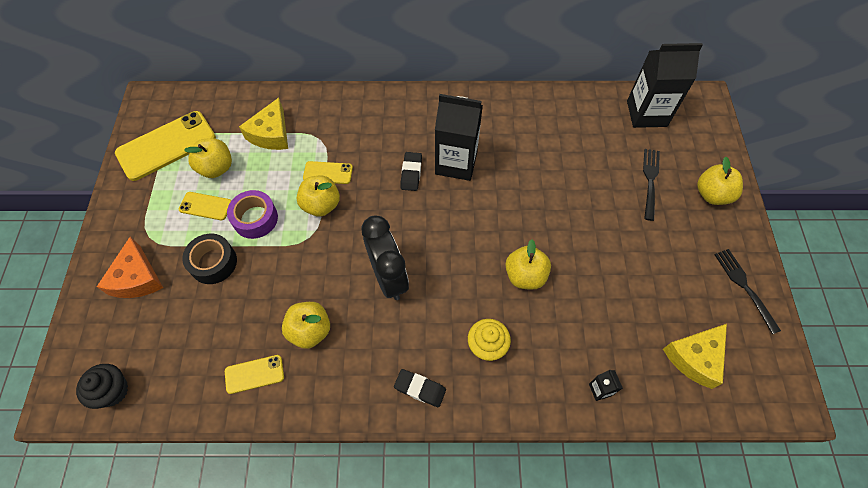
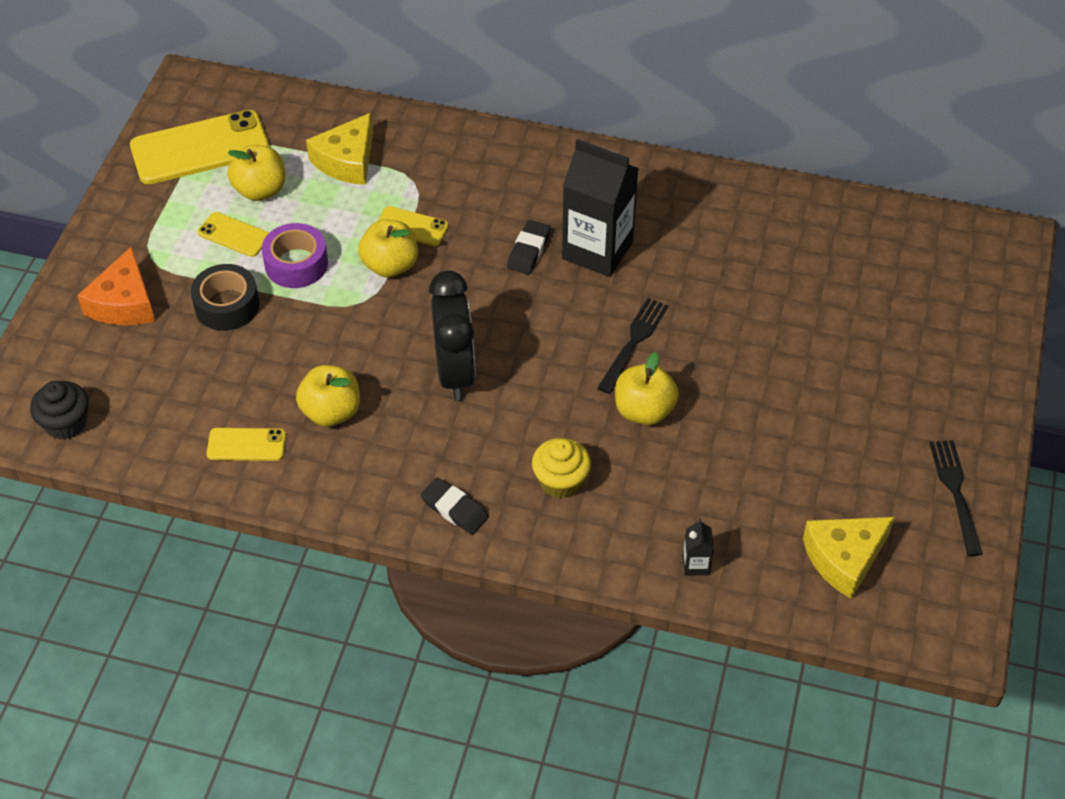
camera: 15 degrees right, 10 degrees down
(646, 113) = (909, 241): black carton -> none
(650, 181) = (875, 331): black fork -> black fork (633, 342)
(712, 194) = (961, 367): yellow apple -> none

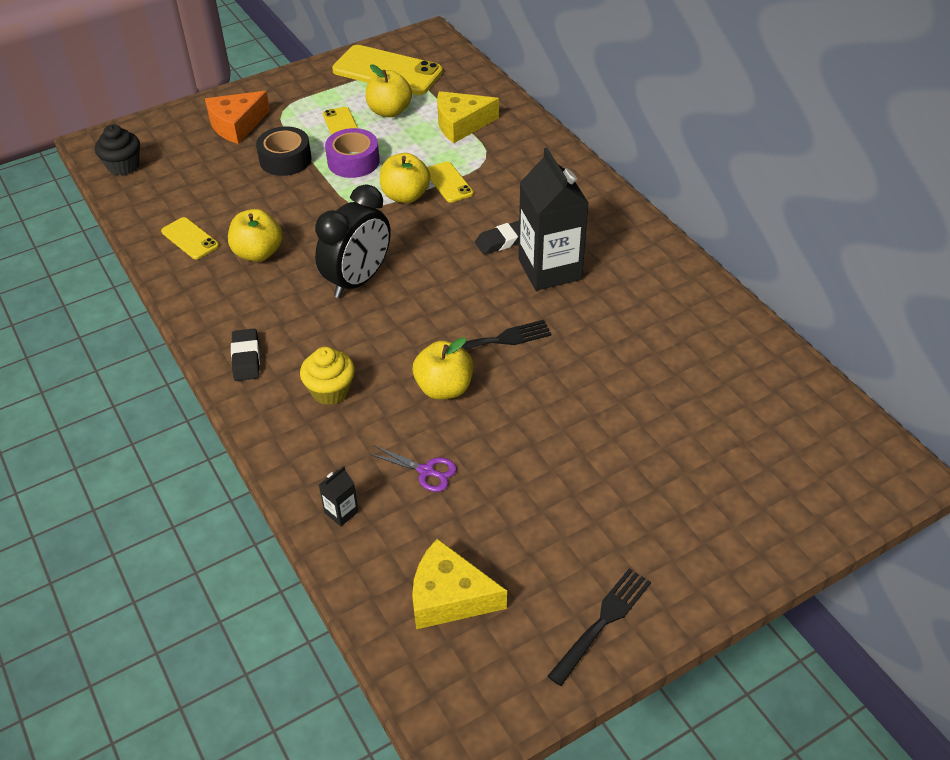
camera: 45 degrees right, 5 degrees down
(715, 485) = (426, 471): none -> purple scissors

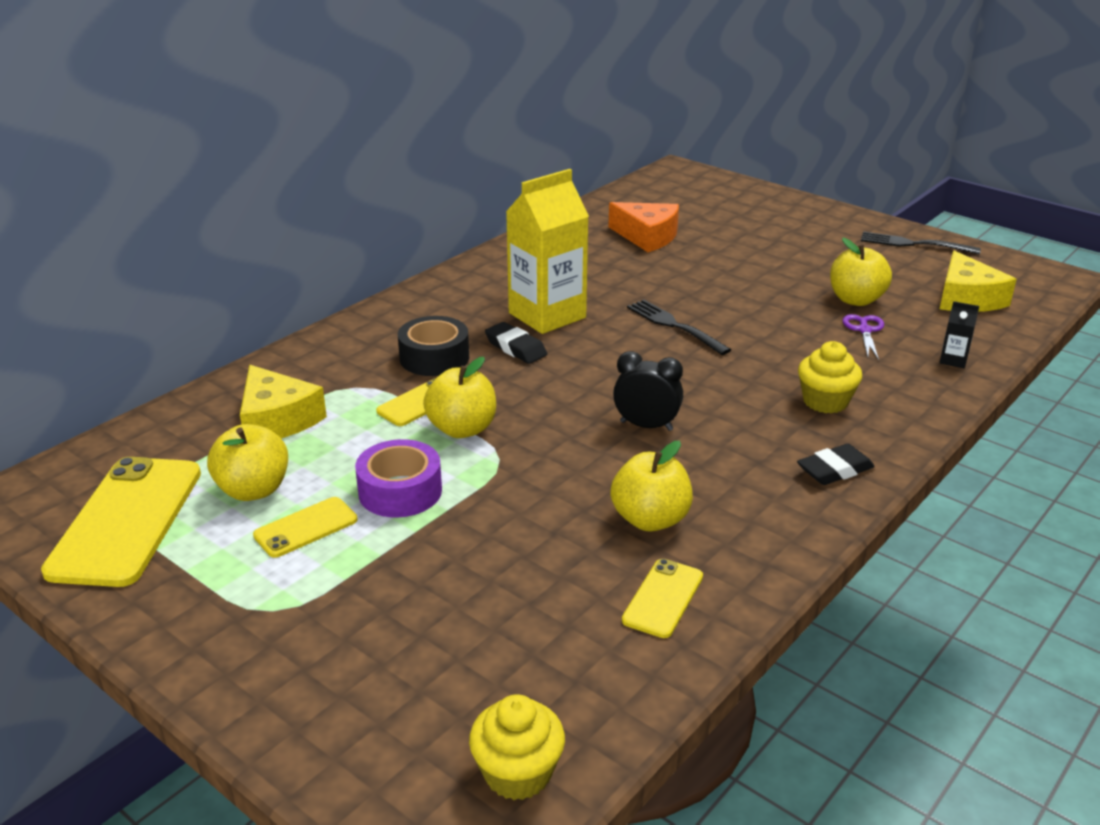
camera: 110 degrees left, 15 degrees down
(123, 166) = (517, 773): black cupcake -> yellow cupcake
(236, 125) = (333, 655): orange cheese -> orange cheese (647, 236)
(285, 159) = (419, 561): black tape -> black tape (434, 358)
(358, 280) = (646, 426): black clock -> black clock, size x0.62
(444, 388) = (760, 341): yellow apple -> yellow apple (856, 300)
(549, 269) = (547, 315): black carton -> yellow carton

